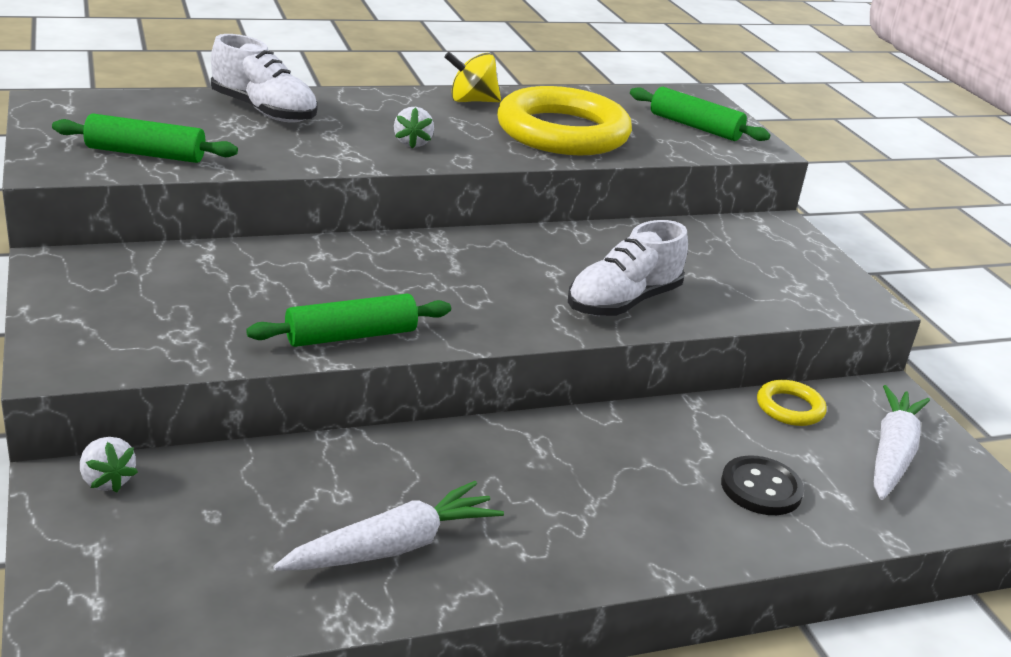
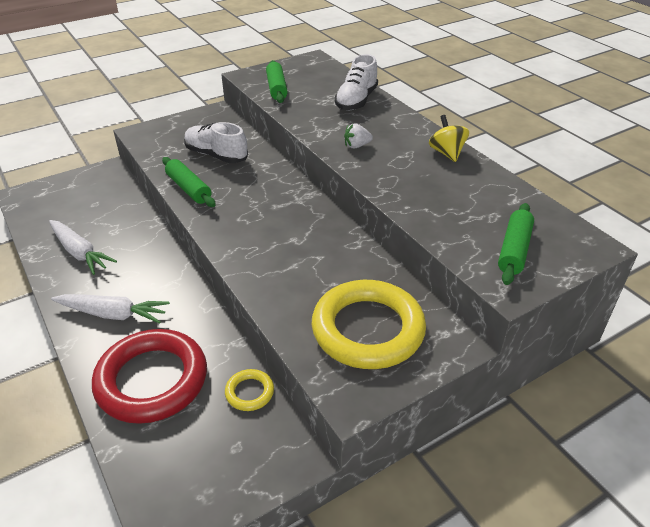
camera: 80 degrees right, 10 degrees up
(107, 480) = (111, 176): white strawberry -> none
(562, 132) = (432, 192): yellow ring -> yellow ring (368, 329)
(623, 302) = (273, 271): white shoe -> white shoe (216, 155)
(761, 488) = (152, 380): black button -> red ring
(891, 454) = (211, 455): white carrot -> white carrot (112, 314)

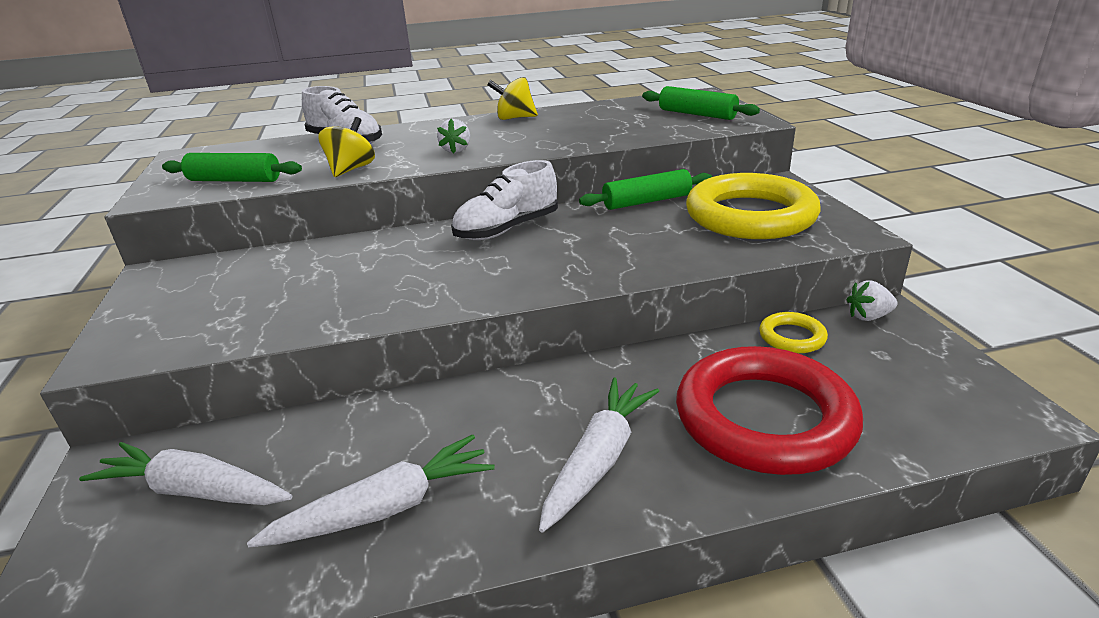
camera: 70 degrees left, 10 degrees down
(91, 198) = (194, 491): none -> white carrot
(189, 188) = (375, 308): green rolling pin -> green rolling pin (646, 201)
(216, 155) = (300, 280): white shoe -> white shoe (507, 229)
(291, 442) = (868, 317): none -> white strawberry
(305, 118) = (351, 169): none -> yellow spinning top

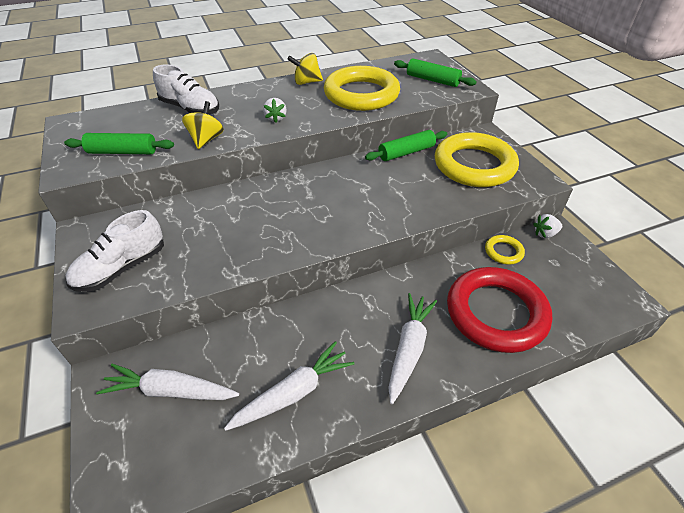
camera: 10 degrees left, 15 degrees up
(507, 229) = (320, 181): white shoe -> white shoe (121, 268)
(587, 128) = (361, 94): none -> yellow ring

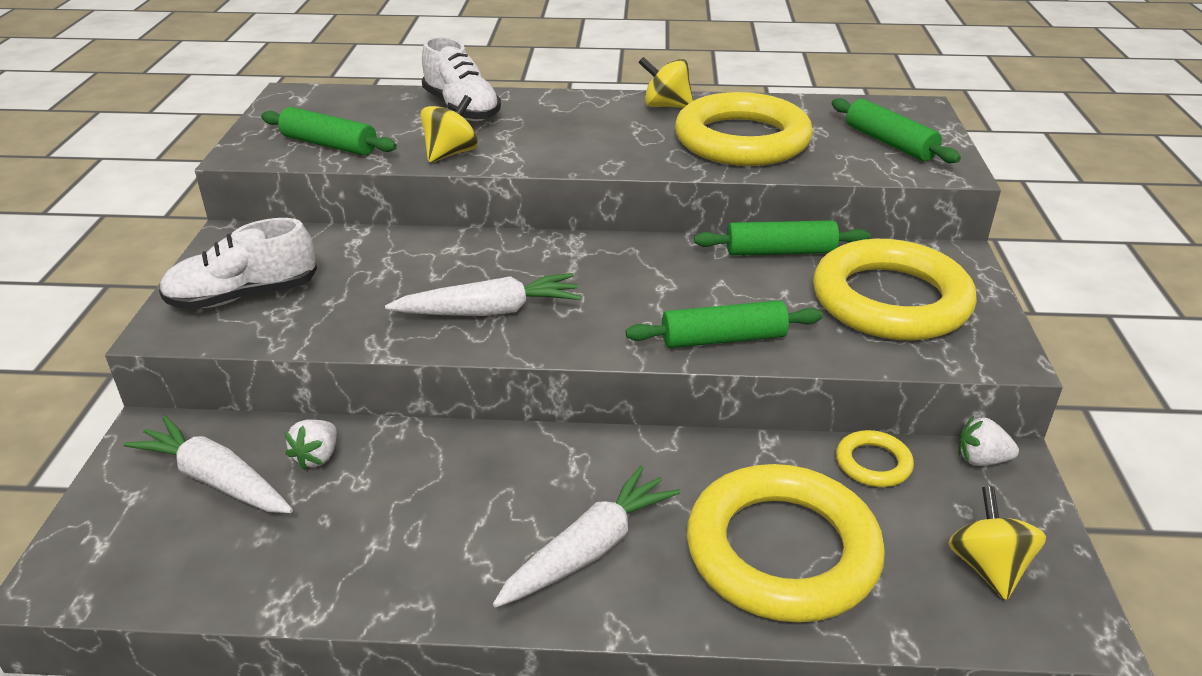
camera: 25 degrees right, 10 degrees down
(276, 118) = (575, 146): white strawberry -> white strawberry (317, 457)
(293, 393) = (371, 543): white carrot -> white carrot (489, 311)
(414, 210) = (723, 339): none -> green rolling pin
(496, 313) = (782, 551): red ring -> yellow ring
(582, 287) = (988, 567): none -> yellow spinning top

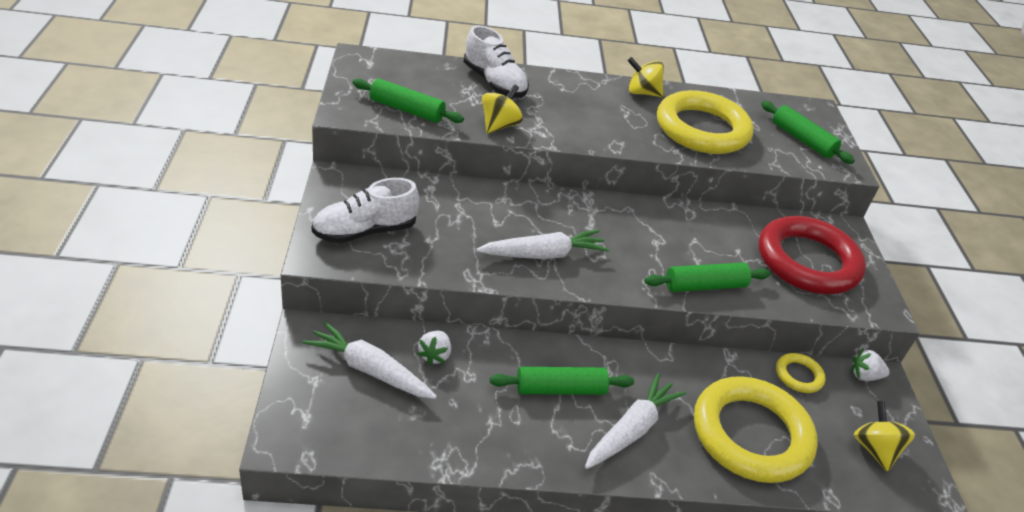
camera: 10 degrees left, 5 degrees up
(780, 251) = (729, 217): green rolling pin -> green rolling pin (560, 389)
(890, 300) = (807, 261): yellow ring -> red ring

